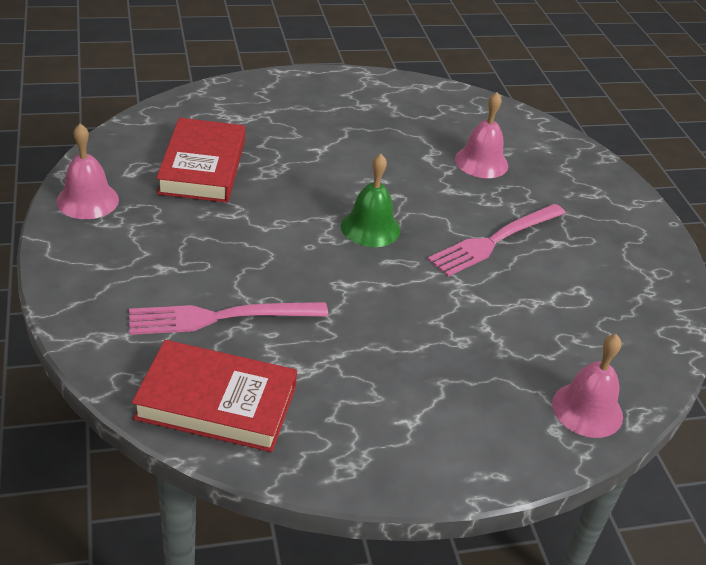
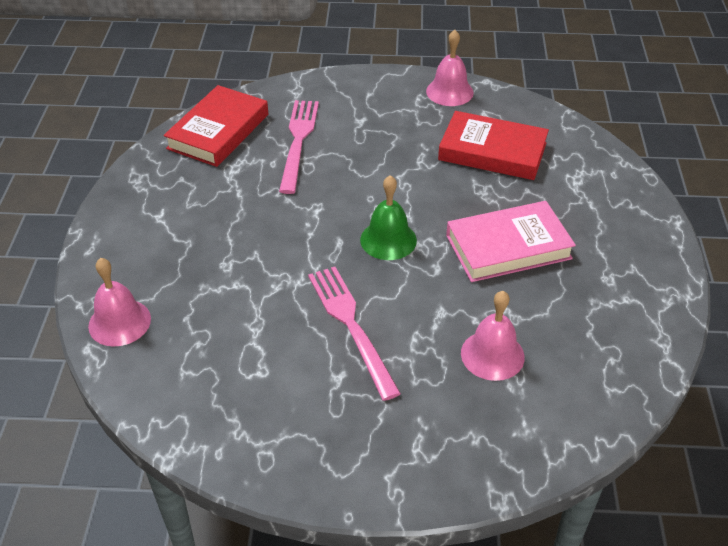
camera: 110 degrees right, 5 degrees up
(348, 155) = (508, 247): none -> pink book

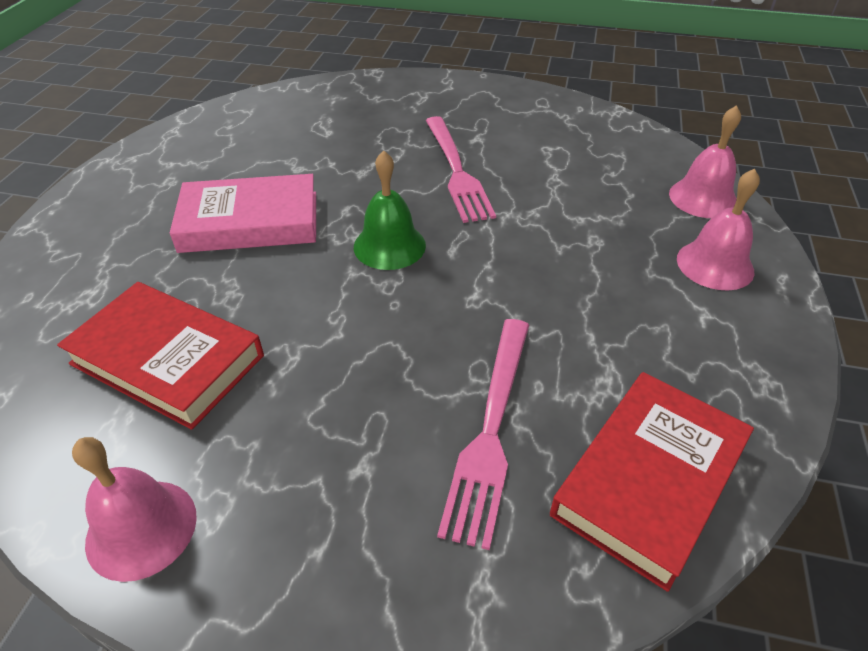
camera: 170 degrees left, 0 degrees up
(492, 355) = (331, 139): pink bell -> pink bell (715, 264)

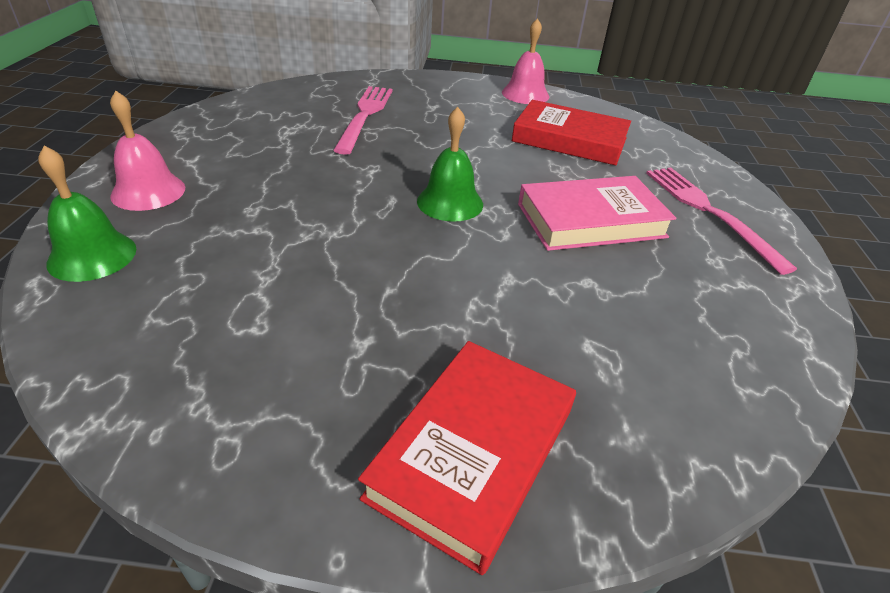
camera: 170 degrees right, 5 degrees down
(456, 171) = (391, 284): pink fork -> pink fork (709, 212)
(649, 479) = (283, 102): red book -> red book (472, 453)
(703, 198) = (92, 256): pink bell -> green bell

